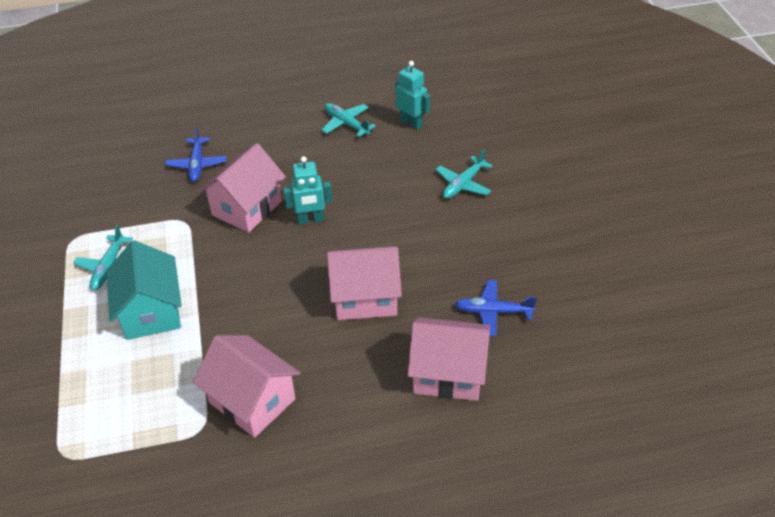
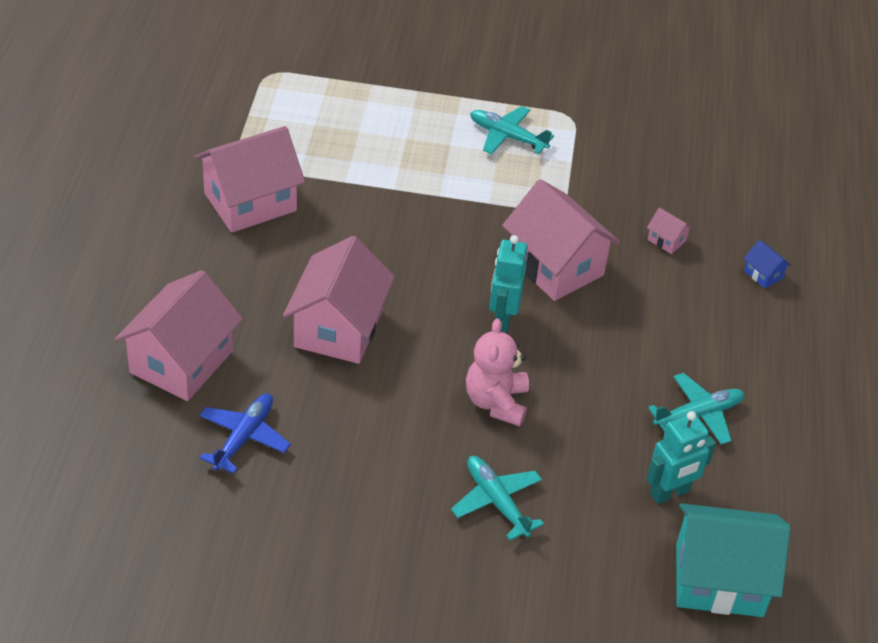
camera: 105 degrees right, 0 degrees up
(151, 311) = (420, 156): turquoise house -> turquoise house (719, 580)
(197, 164) = (666, 240): blue plane -> pink house
(212, 120) = (763, 274): none -> blue house
(386, 204) = (496, 402): none -> pink teddy bear

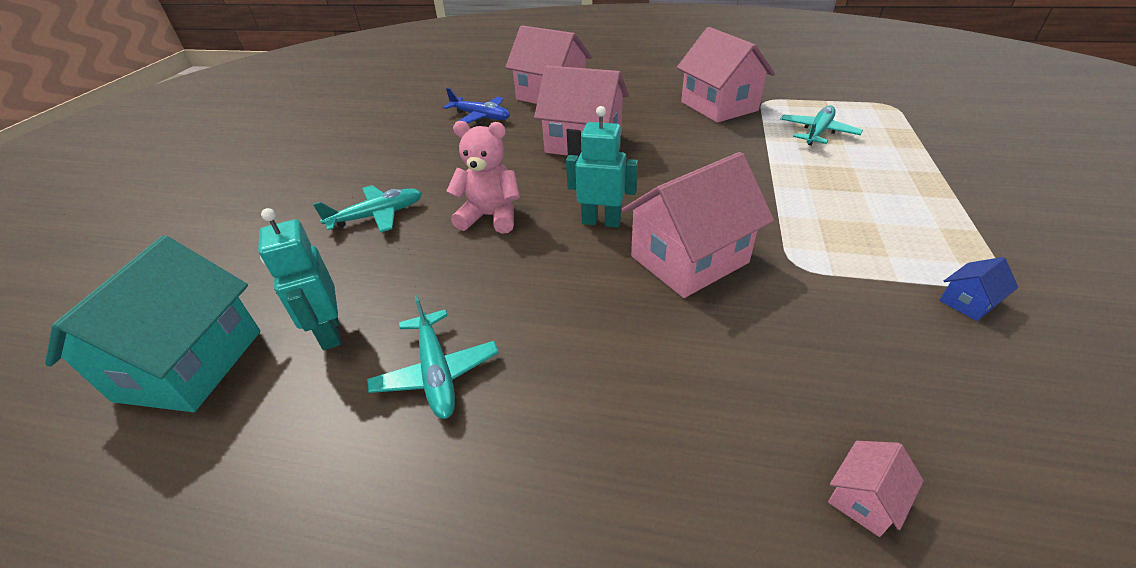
camera: 100 degrees right, 5 degrees down
(507, 137) = (909, 229): turquoise plane -> turquoise plane (817, 133)
(666, 240) = (777, 370): pink house -> pink house (864, 499)
(763, 274) = (737, 508): blue house -> blue house (968, 302)

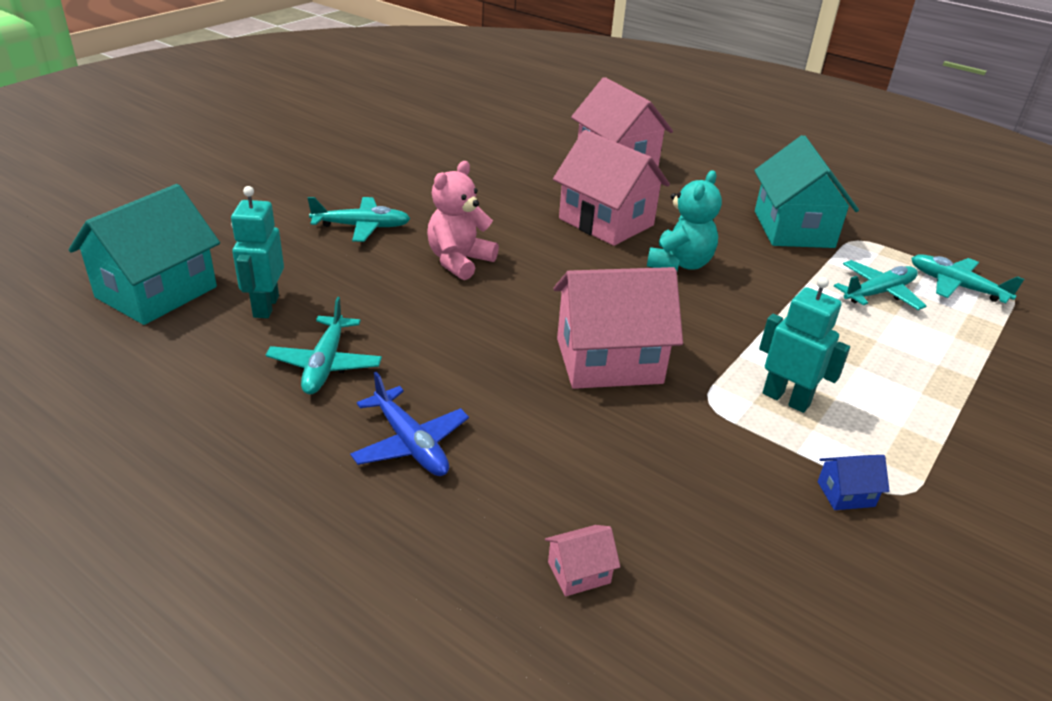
camera: 20 degrees right, 5 degrees down
(480, 117) = (524, 162): blue plane -> blue plane (410, 443)
(490, 217) = (459, 261): pink teddy bear -> pink teddy bear turned 90 degrees counterclockwise
(601, 222) = (556, 300): turquoise robot -> turquoise robot (786, 399)
(667, 158) = (680, 264): none -> turquoise teddy bear
(718, 106) = (793, 229): pink house -> turquoise house
(857, 112) = (957, 286): none -> turquoise plane

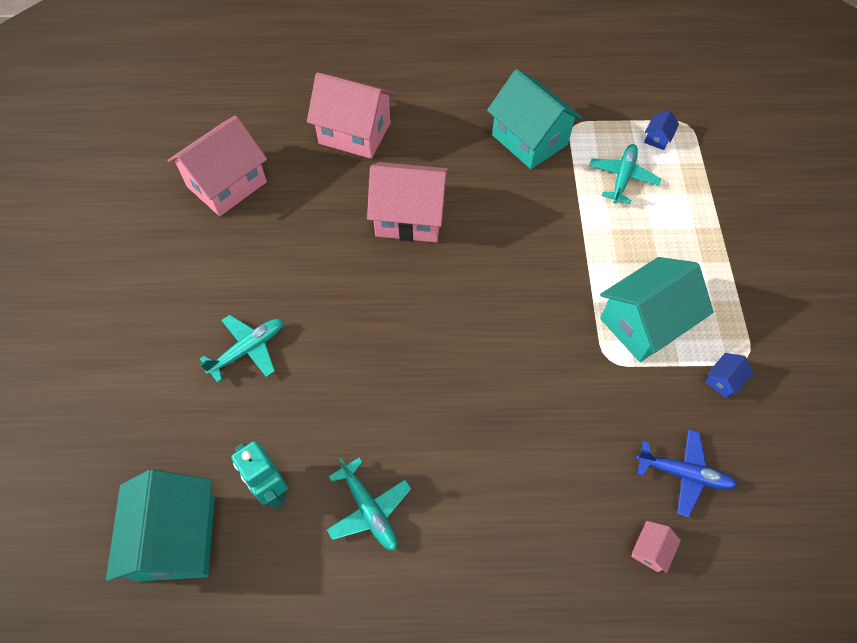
camera: 35 degrees left, 25 degrees up
(410, 443) = (484, 532): blue plane -> blue plane (683, 474)
(459, 261) = (353, 337): pink teddy bear -> none
(609, 361) = (529, 366): pink house -> pink house (227, 184)
(680, 264) = (492, 232): turquoise teddy bear -> none
(786, 399) = (644, 323): turquoise robot -> turquoise house
(957, 286) = (657, 138): turquoise plane -> blue house

